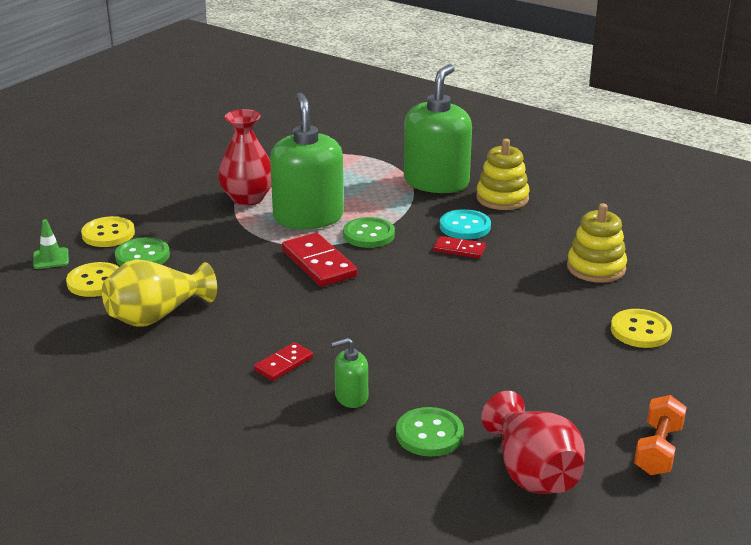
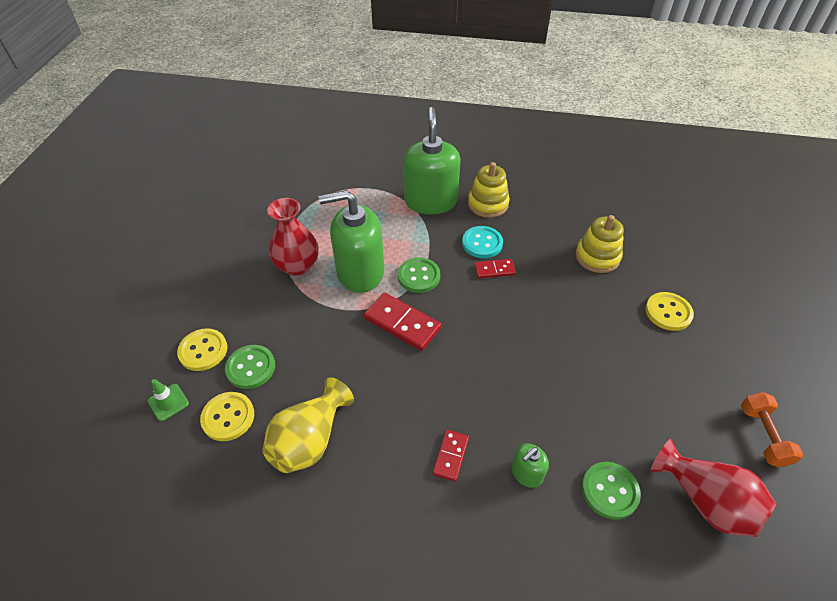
camera: 25 degrees left, 20 degrees up
(308, 217) = (360, 272): green soap dispenser -> green soap dispenser turned 60 degrees counterclockwise

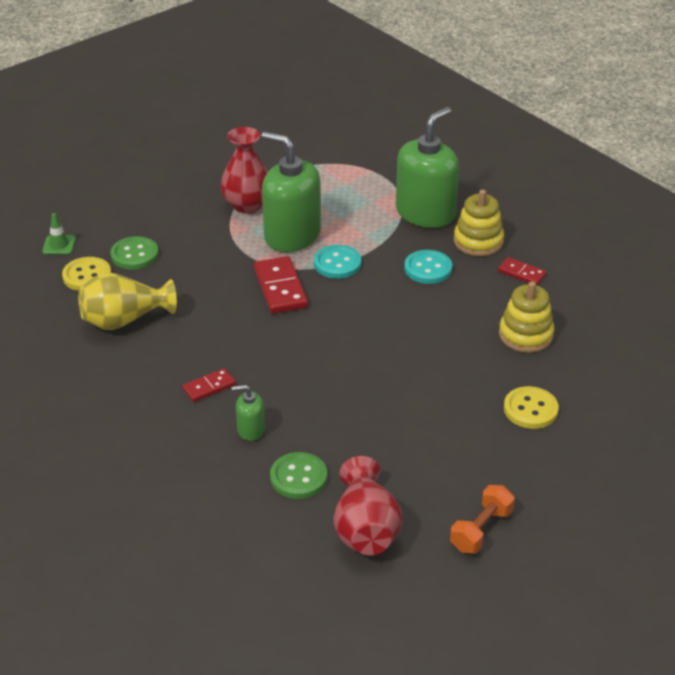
camera: 40 degrees right, 10 degrees down
(203, 350) = (114, 226): yellow button -> none
(419, 276) = (337, 263): green button -> turquoise button
(494, 270) = (410, 294): red domino -> red domino (521, 273)

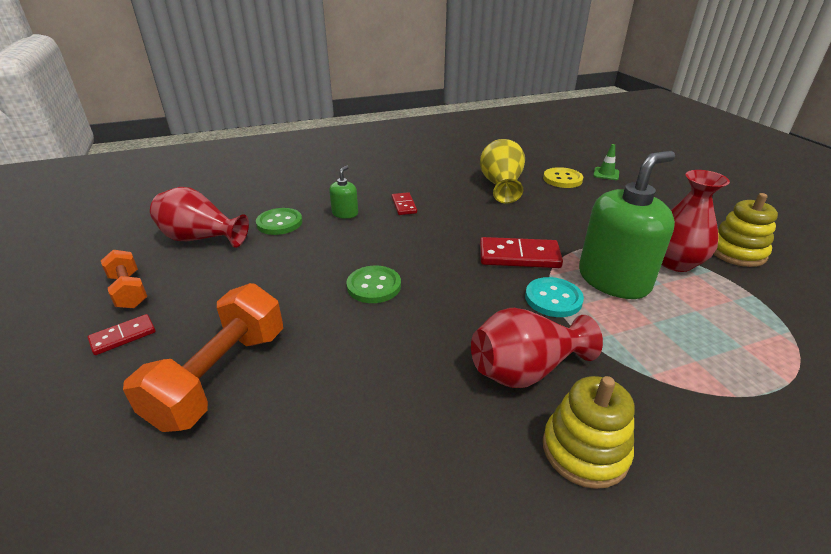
camera: 110 degrees right, 5 degrees down
(134, 255) = (588, 198): green button -> green button (374, 286)
(425, 213) = (669, 409): green soap dispenser -> none
(428, 268) = (525, 370): turquoise button -> red vase
(521, 273) = (485, 478): red domino -> red domino (123, 336)
(525, 335) = (344, 424): yellow stacking toy -> yellow stacking toy (736, 252)
(530, 409) = (220, 376): yellow button -> orange dumbbell

